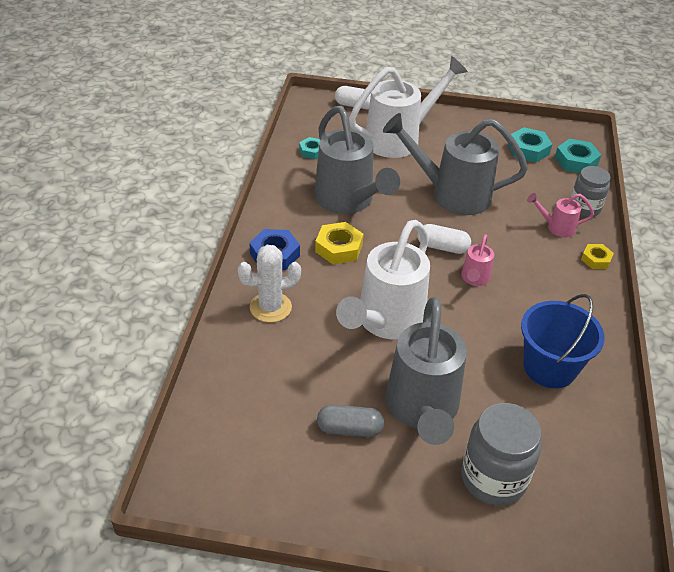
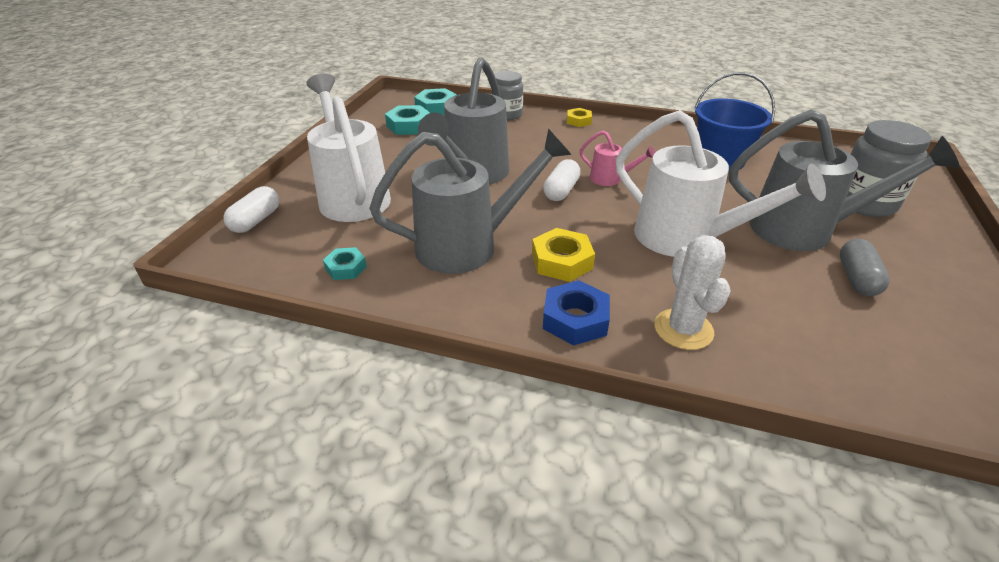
camera: 80 degrees left, 5 degrees down
(556, 227) = (534, 130): pink watering can -> none

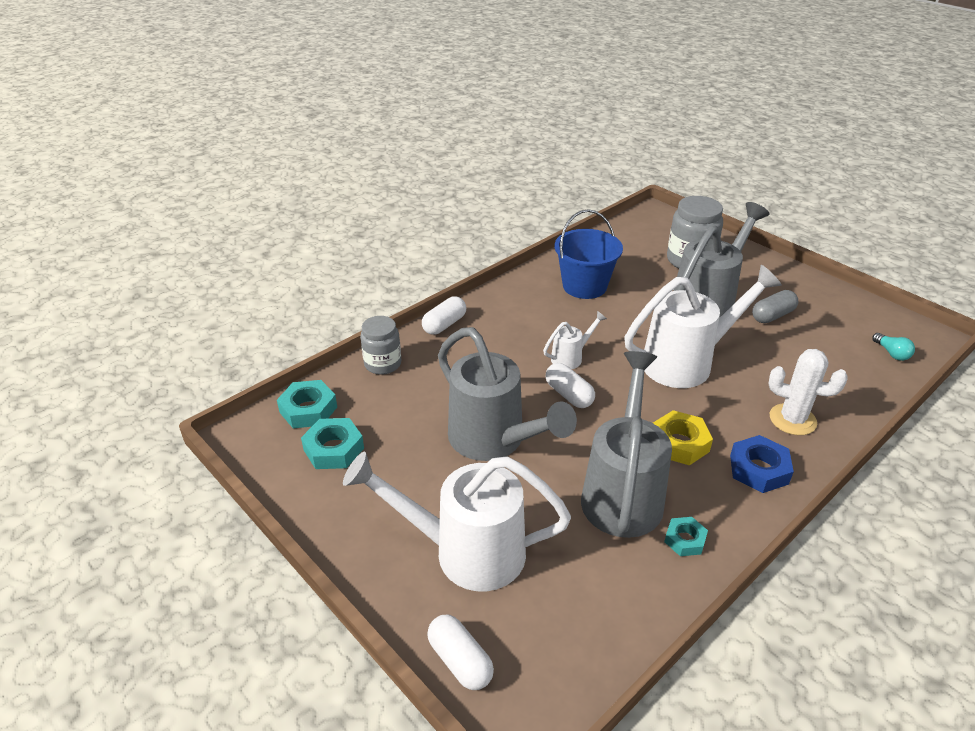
camera: 60 degrees left, 0 degrees up
(346, 268) = (610, 598): turquoise nut -> turquoise nut (685, 540)
(578, 121) = (444, 324): yellow nut -> white capsule
(610, 179) = (570, 357): pink watering can -> white watering can
(857, 279) = (772, 316): grey capsule -> grey capsule turned 75 degrees counterclockwise
(943, 400) = (891, 353): none -> turquoise light bulb

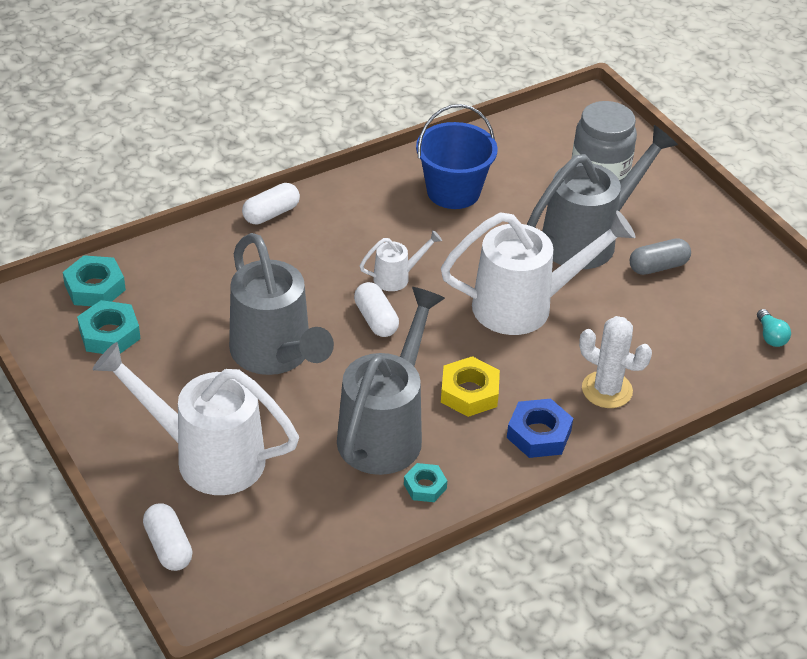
camera: 10 degrees right, 5 degrees up
(383, 364) = (187, 249): grey jar -> none

